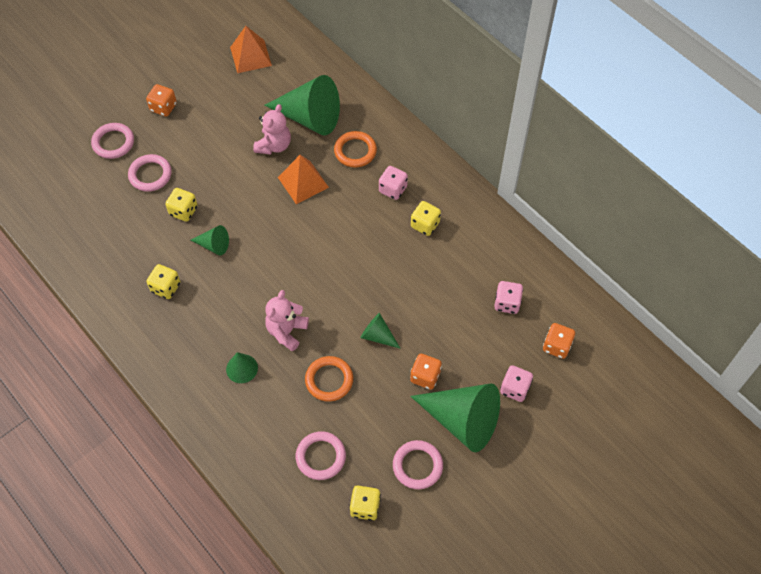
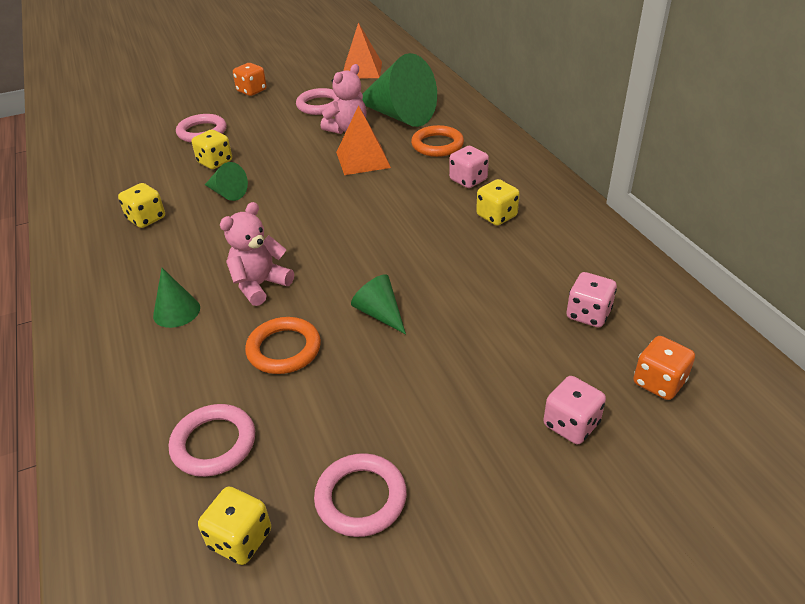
camera: 20 degrees right, 20 degrees down
(113, 143) = (184, 106): pink ring -> pink ring (320, 105)
(425, 376) = (428, 376): orange dice -> none
(462, 420) = (465, 449): green cone -> none

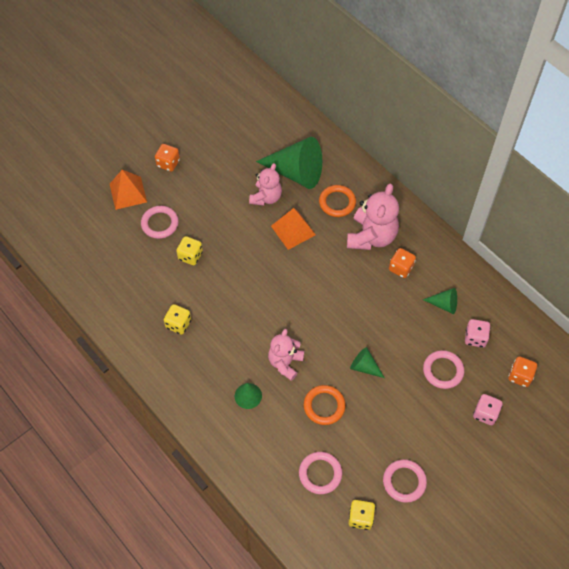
camera: 20 degrees left, 20 degrees up
(227, 193) = (218, 286): green cone -> green cone (444, 304)
(320, 105) = (231, 172): pink ring -> pink ring (443, 371)
(362, 70) = (242, 117): orange pyramid -> orange pyramid (128, 193)
(468, 180) = (371, 236): pink dice -> pink teddy bear
(496, 216) = (401, 268): yellow dice -> orange dice

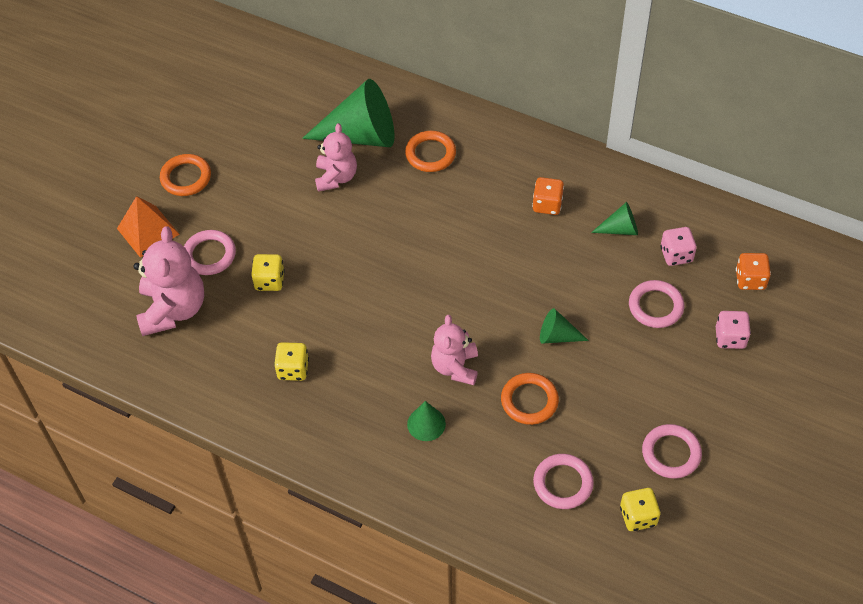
camera: 20 degrees left, 5 degrees down
(168, 163) = (186, 177): orange dice -> orange ring
(293, 230) = (389, 205): orange pyramid -> none
(371, 236) = (493, 180): pink teddy bear -> pink teddy bear (173, 309)

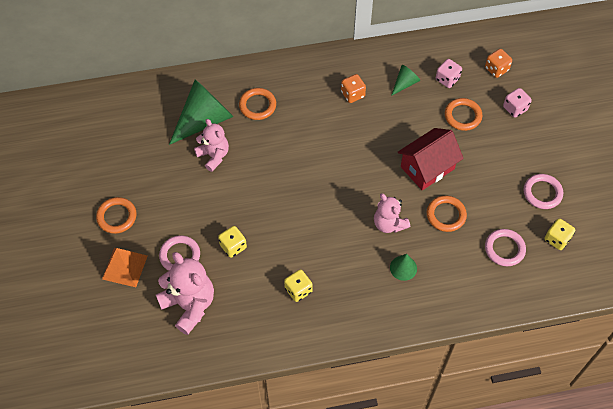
camera: 40 degrees left, 5 degrees up
(557, 336) = (427, 168): green cone -> red house
(655, 306) = (462, 116): pink ring -> orange ring

